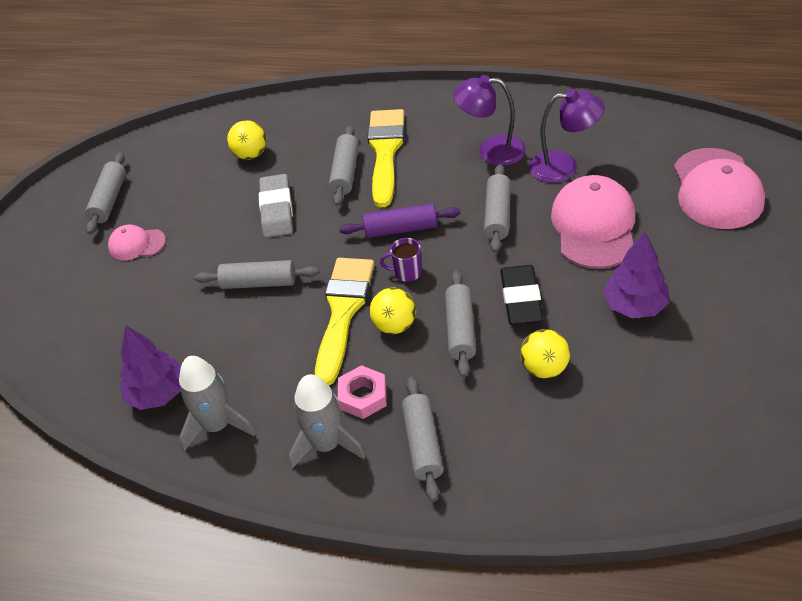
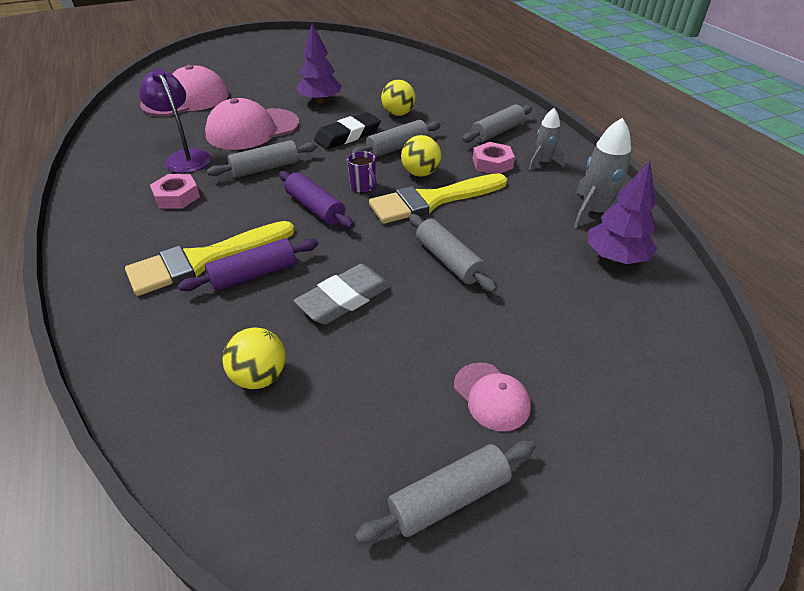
camera: 130 degrees left, 5 degrees down
(326, 444) = (542, 162): grey rocket -> grey rocket, size x0.65
(345, 172) = (254, 274): grey rolling pin -> purple rolling pin
(491, 151) = (177, 196): purple lamp -> pink nut

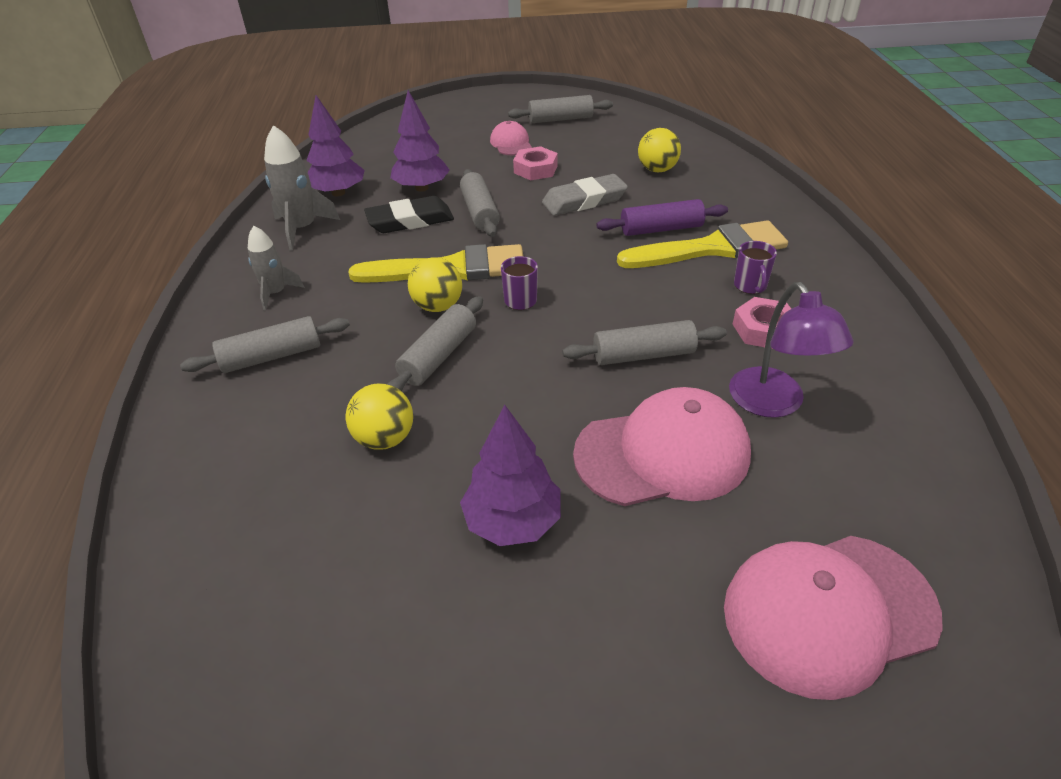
camera: 160 degrees left, 0 degrees up
(177, 228) = (750, 286): none -> purple mug
(315, 208) = (587, 283): purple rolling pin -> none
(348, 135) = (499, 399): black eraser -> black eraser (410, 220)
(397, 148) = (439, 356): grey rolling pin -> grey rolling pin turned 45 degrees counterclockwise
(492, 163) = (337, 303): pink nut -> pink nut (535, 169)
(536, 282) = (422, 188): none -> purple tree

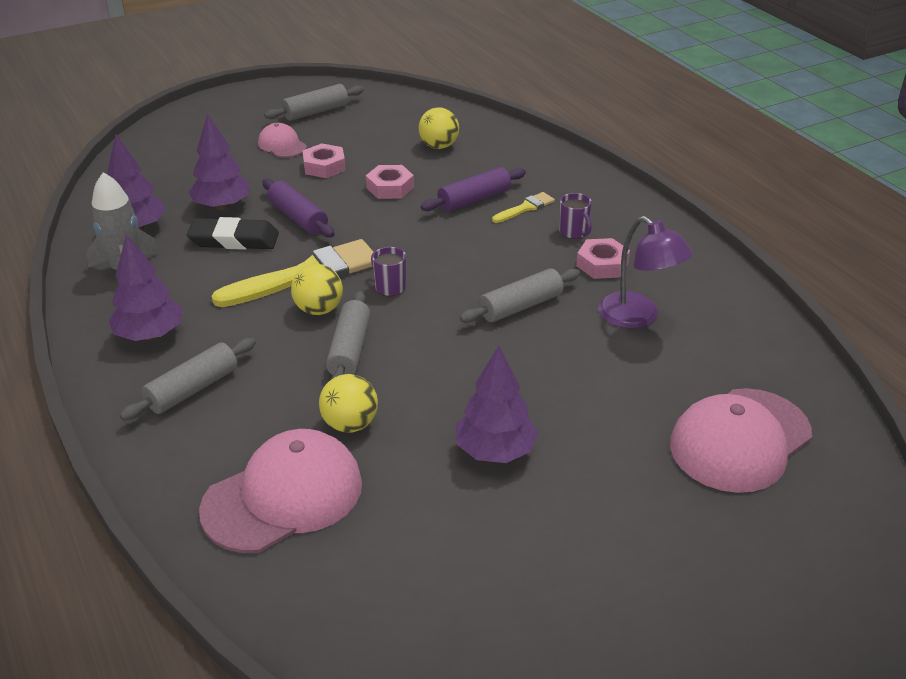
camera: 25 degrees left, 5 degrees down
(276, 293) = (150, 335): grey rocket -> purple tree
(410, 220) = (234, 239): black eraser -> black eraser turned 45 degrees clockwise
(480, 212) = (298, 218): grey rolling pin -> purple rolling pin
(584, 200) = (390, 187): grey eraser -> pink nut
(663, 453) = (577, 374): pink cap -> pink cap (283, 496)
(711, 248) = (525, 208): yellow brush -> yellow brush, size x0.47

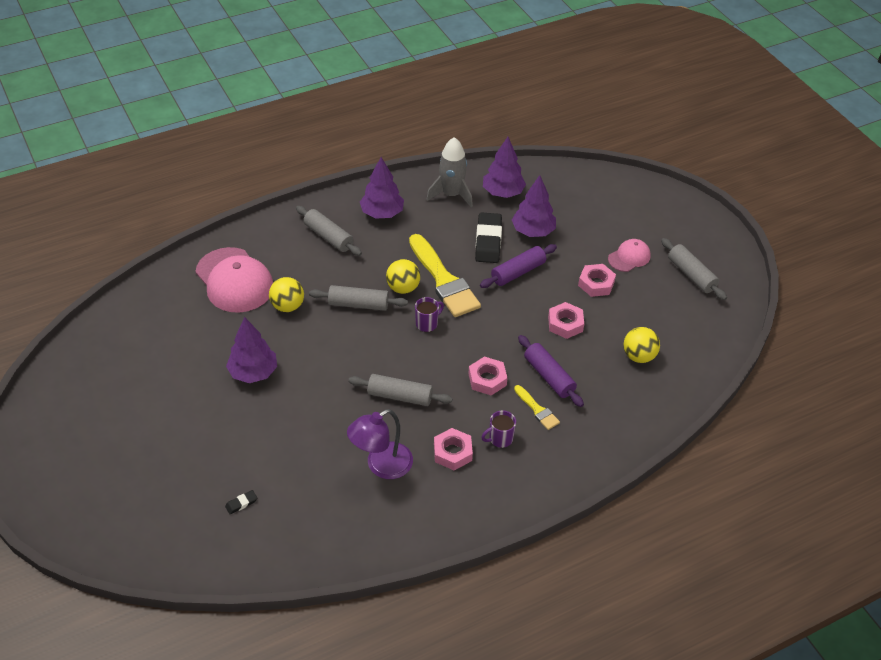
camera: 90 degrees right, 10 degrees up
(483, 241) = (487, 379): none -> pink nut
(521, 306) = (400, 396): grey rolling pin -> grey rolling pin turned 45 degrees counterclockwise
(740, 440) = (241, 503): pink cap -> black eraser

